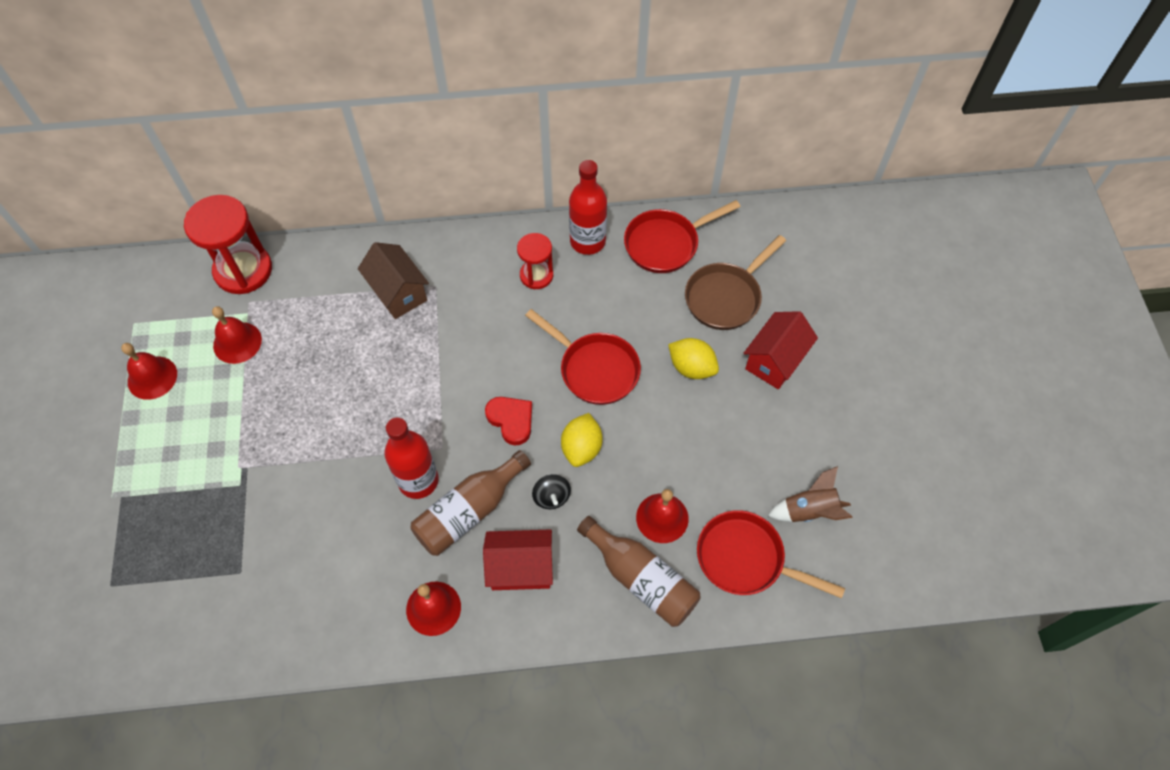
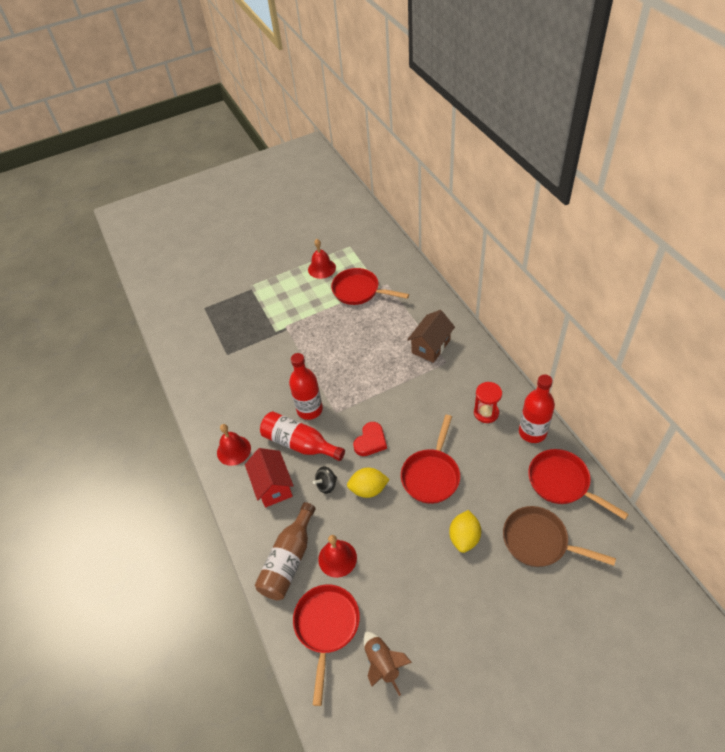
camera: 75 degrees right, 10 degrees down
(237, 342) = (359, 291): red bell -> red pan
(243, 270) = (405, 272): red hourglass -> none
(469, 511) = (300, 444): brown bottle -> red bottle
(775, 361) = (501, 597): red house -> none

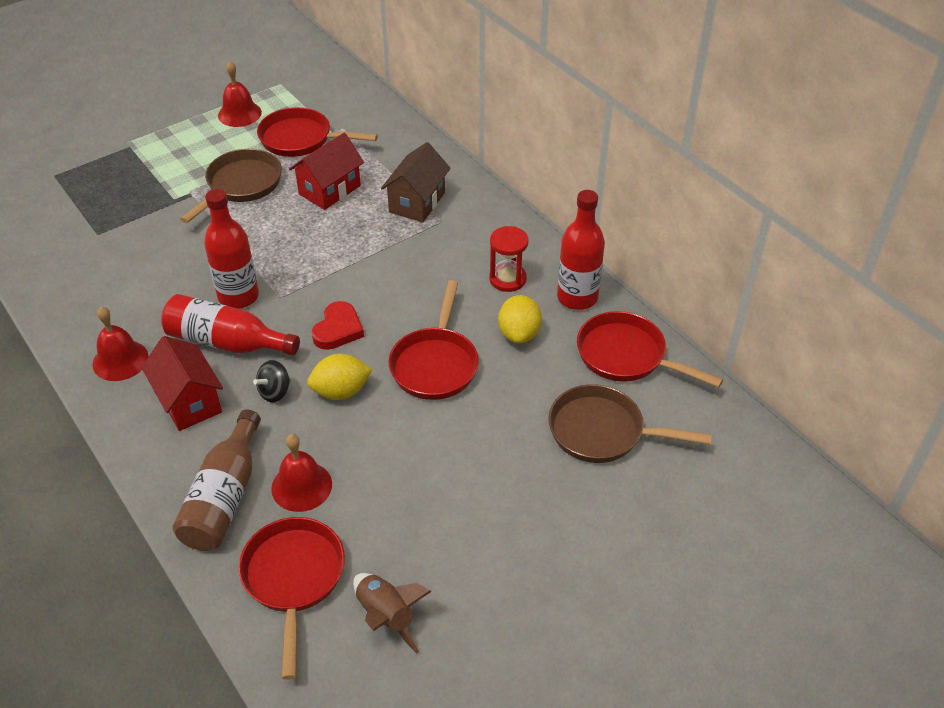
camera: 15 degrees left, 5 degrees down
(318, 324) = (241, 185): none -> brown pan
(374, 332) = (329, 190): none -> red house
(464, 537) = (493, 438): yellow lemon -> yellow lemon (519, 333)

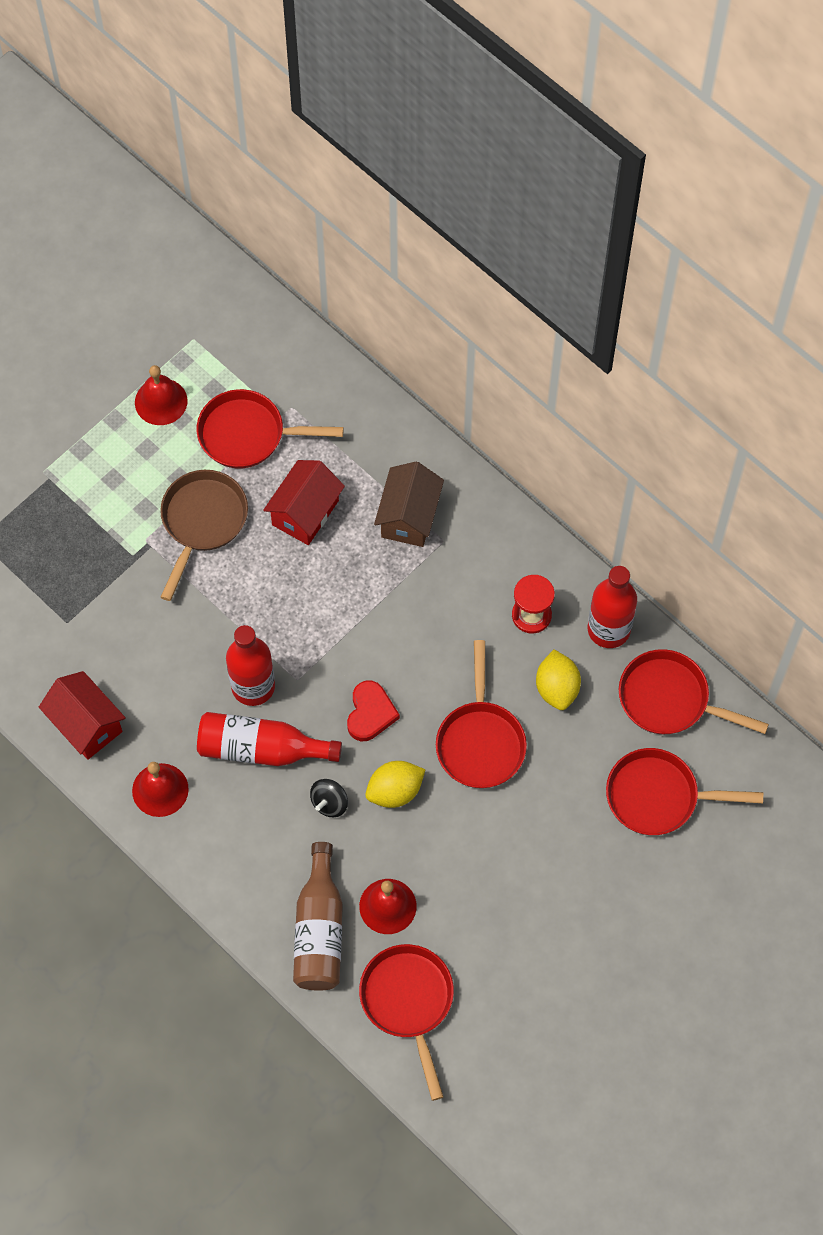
camera: 10 degrees left, 20 degrees up
(189, 402) = (248, 829): red house -> red house (86, 725)
(386, 616) = (499, 1023): brown rocket -> none
(602, 432) = (658, 796): brown pan -> red pan

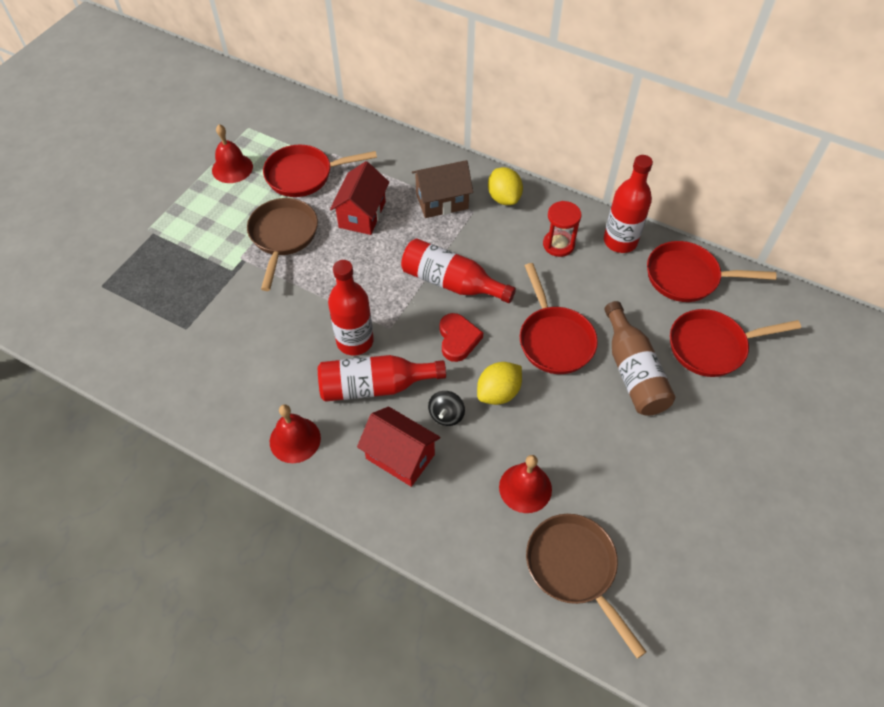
camera: 15 degrees left, 10 degrees down
(86, 725) = (217, 402): red house -> red house (400, 456)
(319, 930) = (471, 524): brown bottle -> brown bottle (633, 371)
(385, 637) = (451, 283): none -> red bottle
(408, 1002) = (574, 568): red pan -> brown pan
(409, 516) = (442, 201): brown house -> brown house turned 75 degrees clockwise
(557, 688) = (598, 288): yellow lemon -> yellow lemon (504, 198)

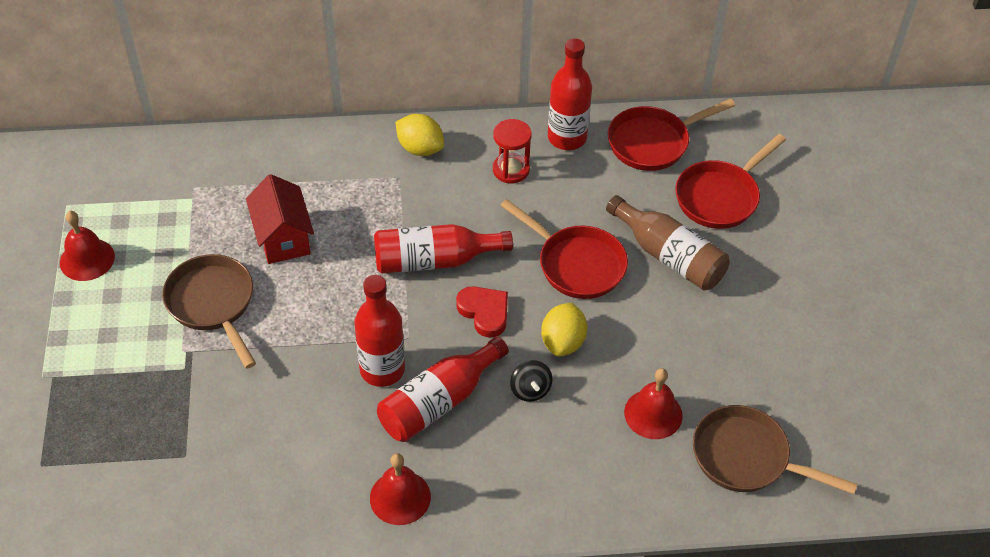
camera: 35 degrees left, 5 degrees down
(304, 175) = (181, 227): red pan -> none
(400, 456) = (517, 453): red house -> none
(442, 201) = (358, 182): brown house -> none

